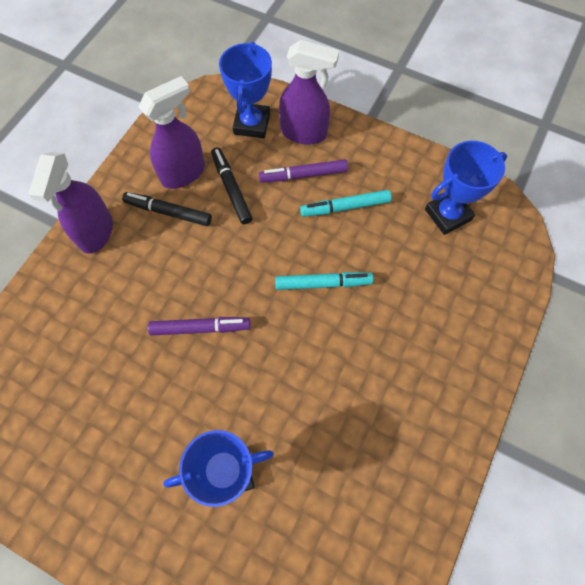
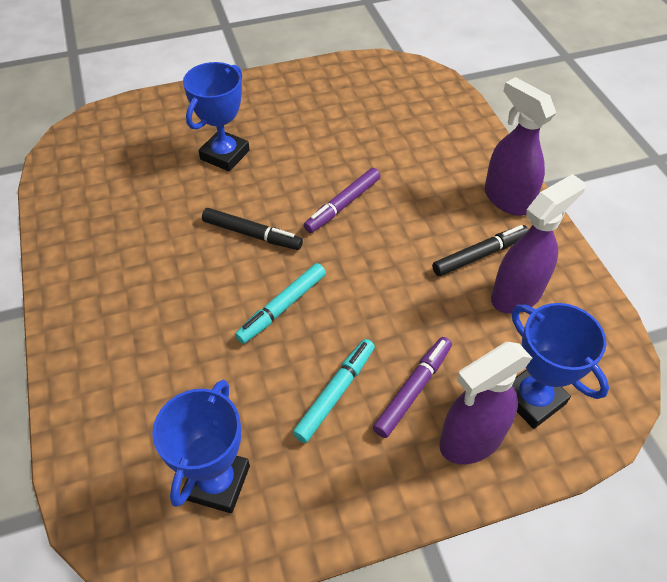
camera: 135 degrees right, 15 degrees down
(183, 173) = (517, 294): purple spray bottle -> purple spray bottle turned 135 degrees counterclockwise
(231, 188) = (459, 317): black marker -> black marker (252, 234)

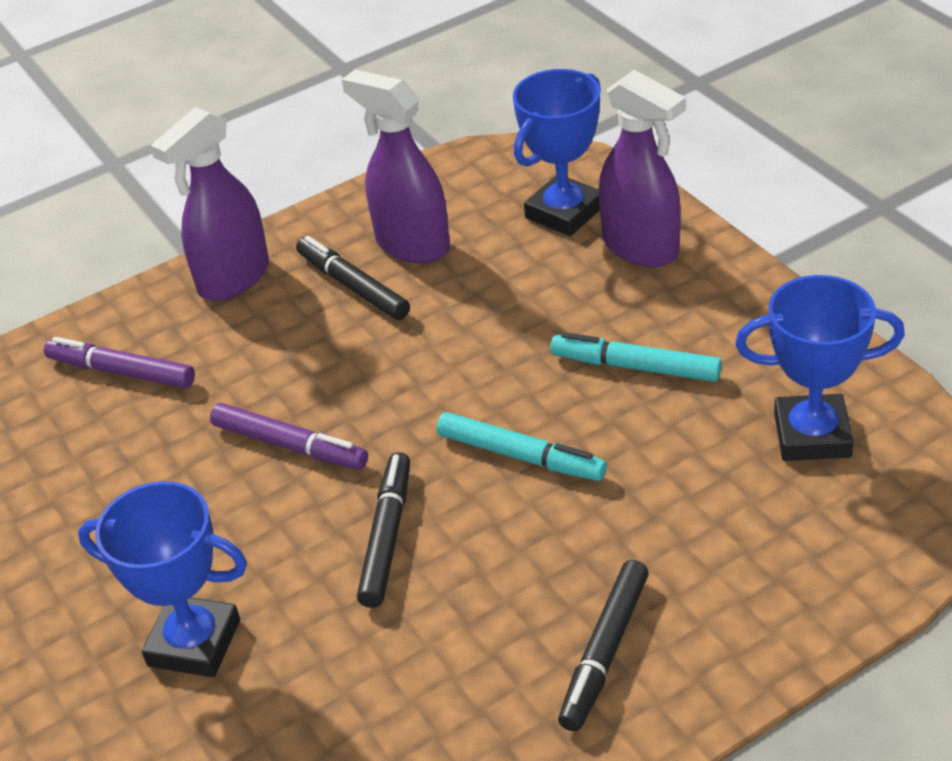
camera: 100 degrees left, 10 degrees down
(118, 309) = (604, 652): none -> black marker
(413, 390) = (597, 303): purple marker -> purple marker (121, 372)

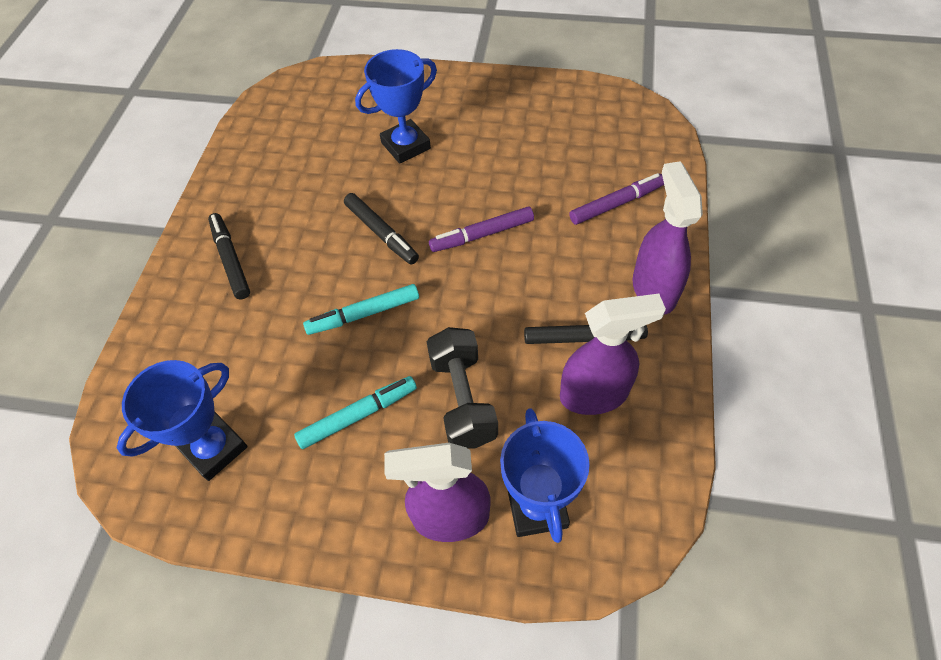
camera: 130 degrees right, 15 degrees up
(524, 315) = (462, 399): none -> black dumbbell

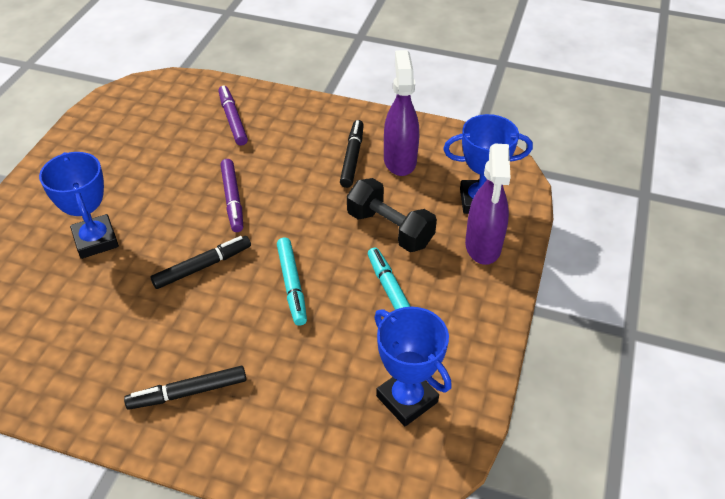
camera: 85 degrees left, 10 degrees down
(462, 399) = (390, 229): black dumbbell -> black dumbbell turned 45 degrees clockwise
(653, 289) = (320, 117): purple spray bottle -> none

